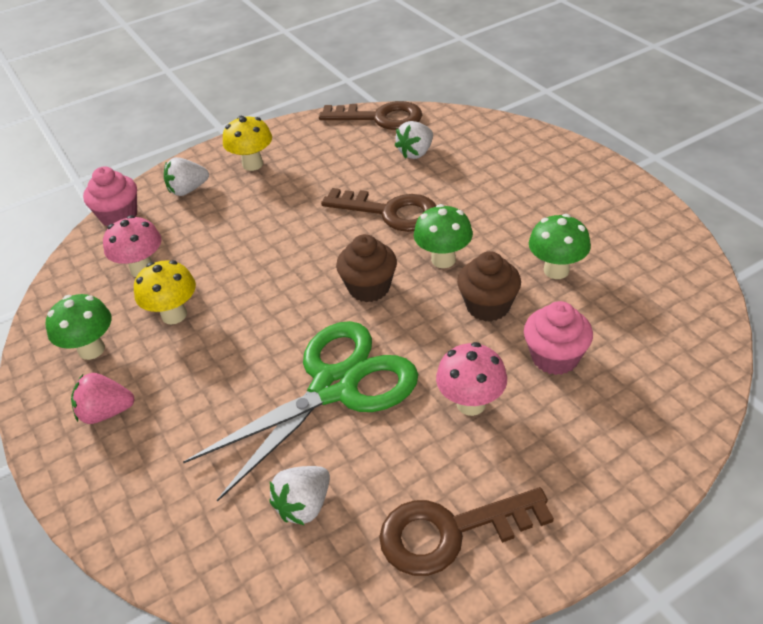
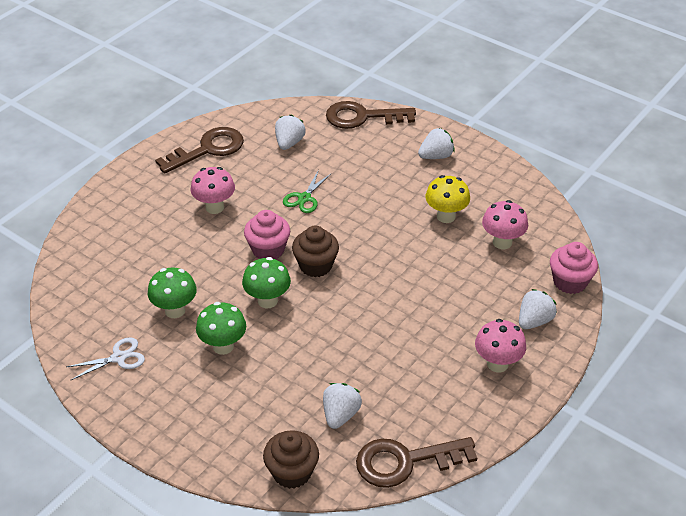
camera: 155 degrees right, 0 degrees up
(91, 349) = (481, 184): green mushroom -> green mushroom (223, 346)
(106, 412) = (436, 156): pink strawberry -> white strawberry
(252, 164) = (497, 364): yellow mushroom -> pink mushroom
(334, 387) = (304, 198): green scissors -> green scissors, size x0.42
(389, 212) = (333, 337): brown key -> brown key (363, 117)
(488, 306) = (221, 270): brown cupcake -> brown cupcake (292, 472)
(555, 357) = (166, 245): pink cupcake -> pink cupcake (268, 249)
(628, 234) = (118, 358): none -> white scissors

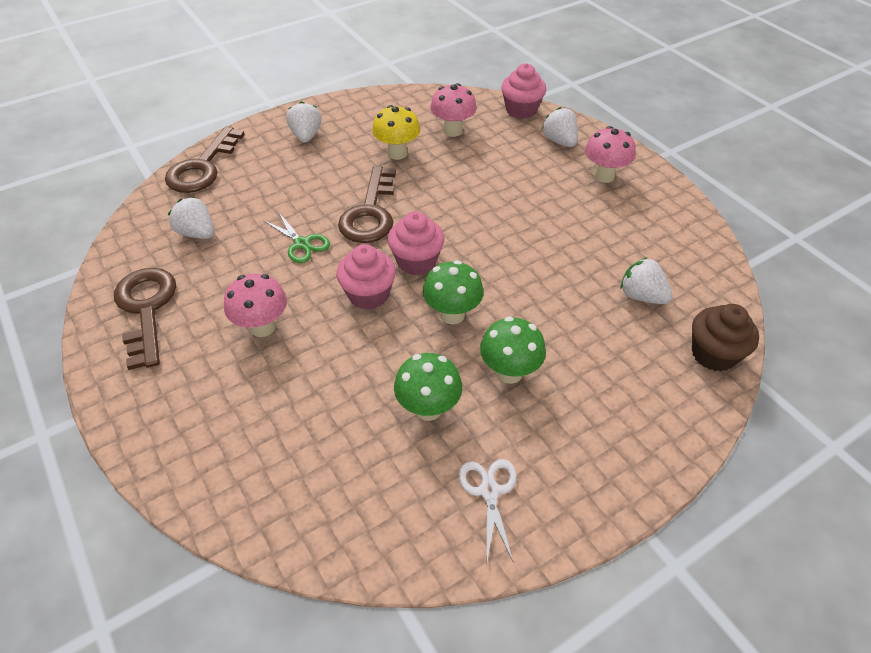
camera: 70 degrees left, 5 degrees up
(315, 265) = (416, 261): brown cupcake -> pink cupcake
(406, 461) = (710, 265): brown key -> brown key (370, 212)

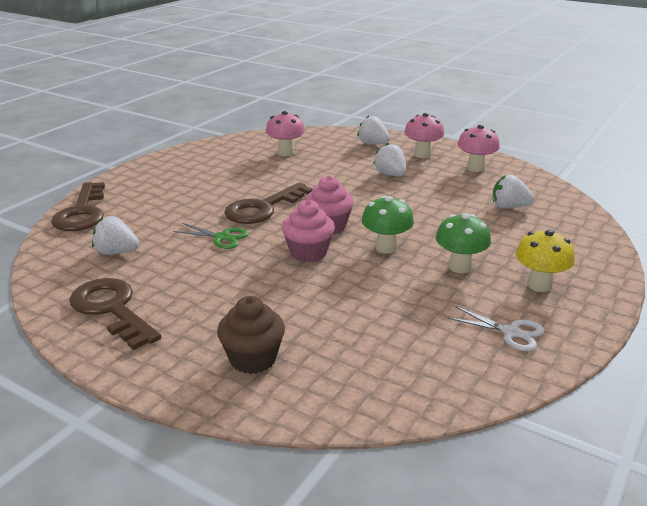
camera: 25 degrees left, 20 degrees down
(262, 327) = (235, 293): pink mushroom -> pink mushroom (475, 168)
(306, 136) = (163, 177): white strawberry -> white strawberry (390, 174)
(370, 212) = (263, 208): brown key -> brown key turned 60 degrees clockwise
(397, 153) = (253, 172): yellow mushroom -> yellow mushroom (539, 285)
(428, 408) = (420, 302): green mushroom -> none
(489, 491) = (511, 332): white scissors -> white scissors turned 150 degrees clockwise
(521, 110) = (328, 133): pink cupcake -> none
(713, 354) = (583, 223): brown cupcake -> brown cupcake (253, 359)

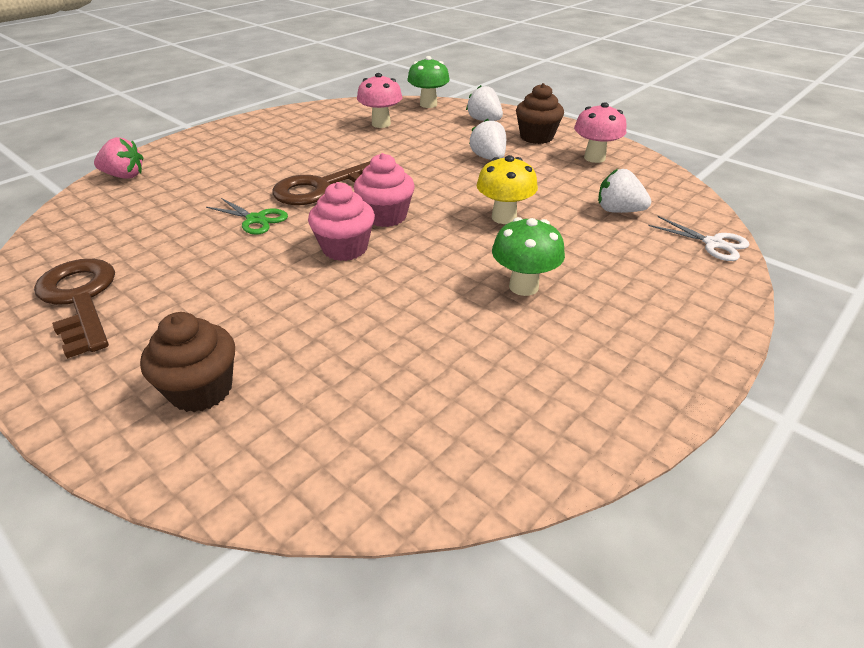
camera: 10 degrees right, 10 degrees up
(82, 212) = (124, 176): brown key -> pink strawberry
(116, 252) = (130, 227): white strawberry -> none
(386, 248) = (441, 251): green mushroom -> green mushroom (428, 104)
(422, 155) = (536, 137): pink mushroom -> brown cupcake
(511, 332) = (555, 393): white scissors -> white scissors (713, 243)
(539, 285) = (620, 324): yellow mushroom -> yellow mushroom (504, 217)

